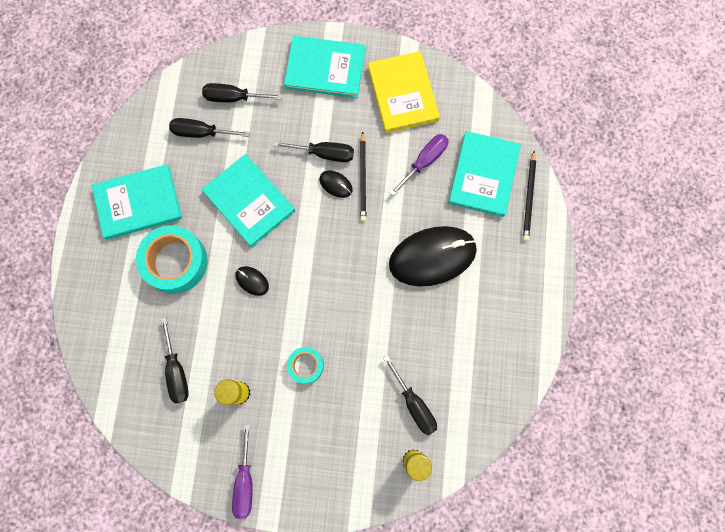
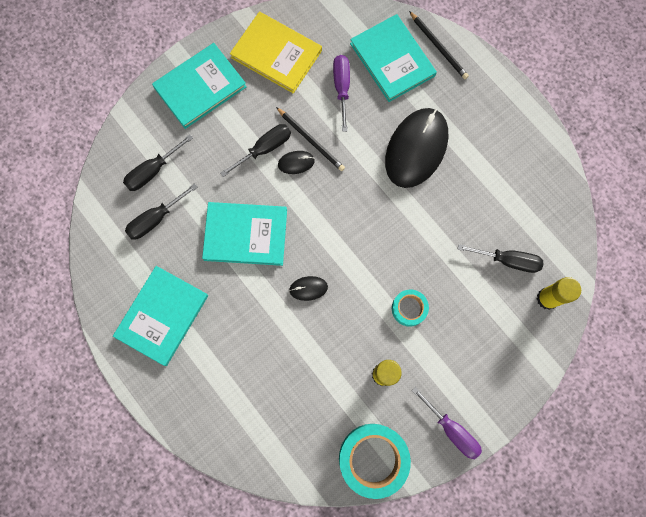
camera: 45 degrees left, 0 degrees up
(175, 262) = (237, 330): turquoise tape -> turquoise tape (373, 459)
(177, 371) = (322, 405): black screwdriver -> none

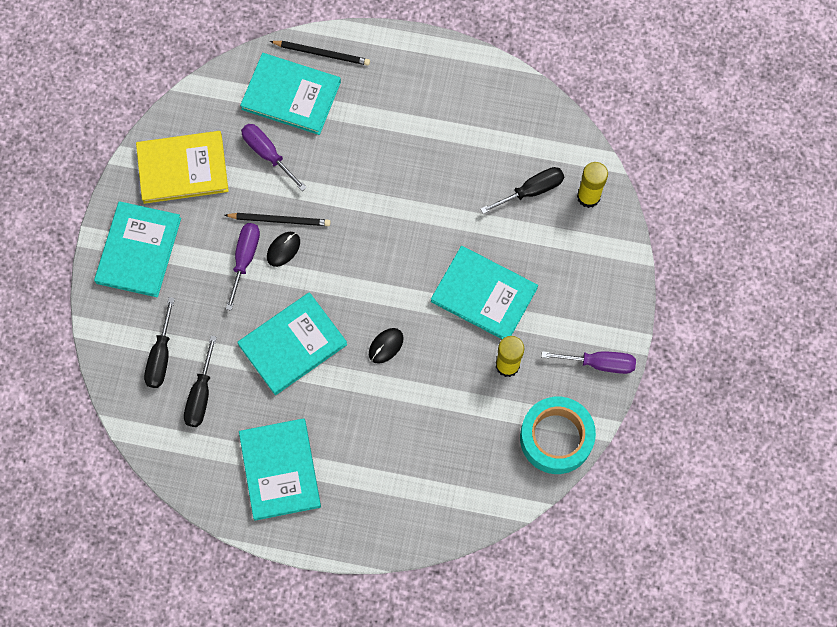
camera: 40 degrees left, 5 degrees down
(264, 149) = (245, 259): black screwdriver -> purple screwdriver
(409, 308) = (484, 295): turquoise tape -> turquoise book
(416, 149) = (377, 157): black mouse -> none

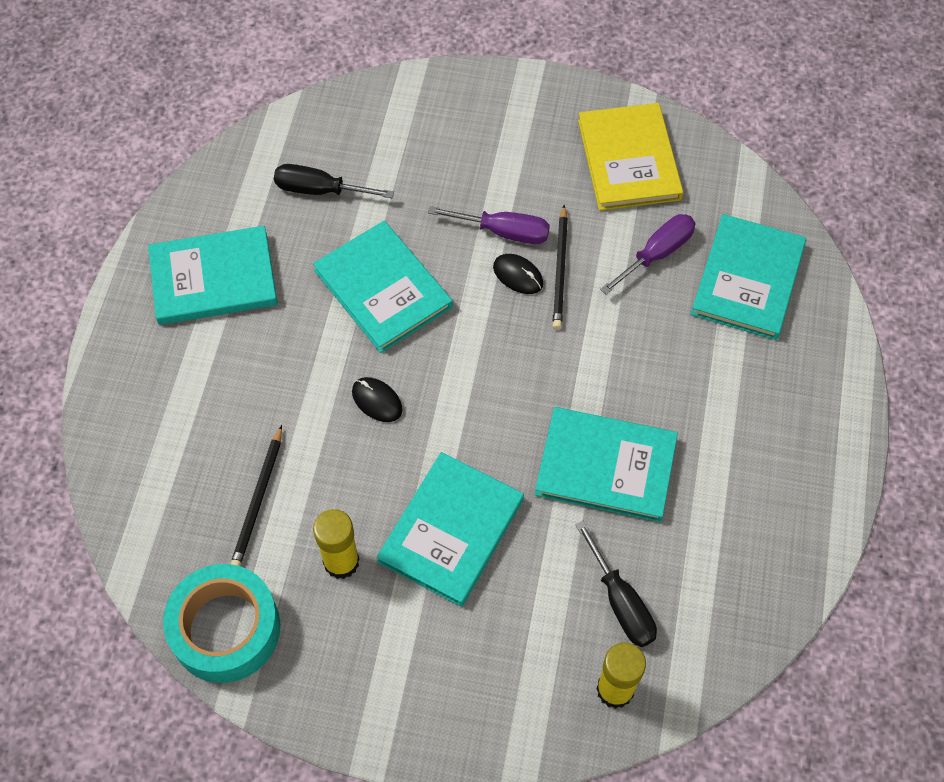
camera: 90 degrees right, 10 degrees down
(139, 250) = (513, 118): turquoise book -> turquoise book (605, 466)
(161, 356) = (372, 147): black screwdriver -> none
(322, 54) = (817, 316): black pencil -> black pencil (258, 500)
(599, 363) = (338, 697): purple screwdriver -> none

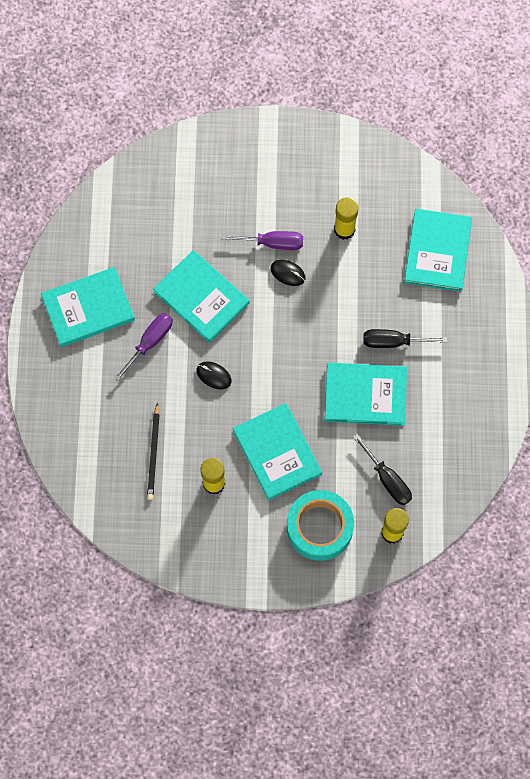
camera: 10 degrees left, 10 degrees up
(225, 629) = (153, 536): turquoise tape -> turquoise tape (319, 528)
(319, 190) = (143, 232): black screwdriver -> black screwdriver (393, 342)
(451, 530) = (277, 452): turquoise book -> turquoise book turned 45 degrees counterclockwise
(560, 270) = (315, 265): black pencil -> none
(612, 230) = (344, 229): none -> yellow glue stick
(628, 160) = (347, 175): yellow book -> none
(657, 254) = (376, 242): purple screwdriver -> purple screwdriver (150, 342)

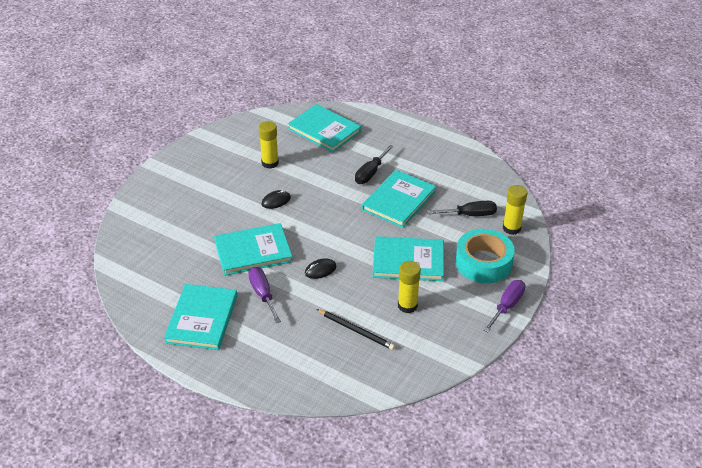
camera: 60 degrees left, 30 degrees down
(273, 243) = (247, 199): purple screwdriver -> purple screwdriver (507, 306)

